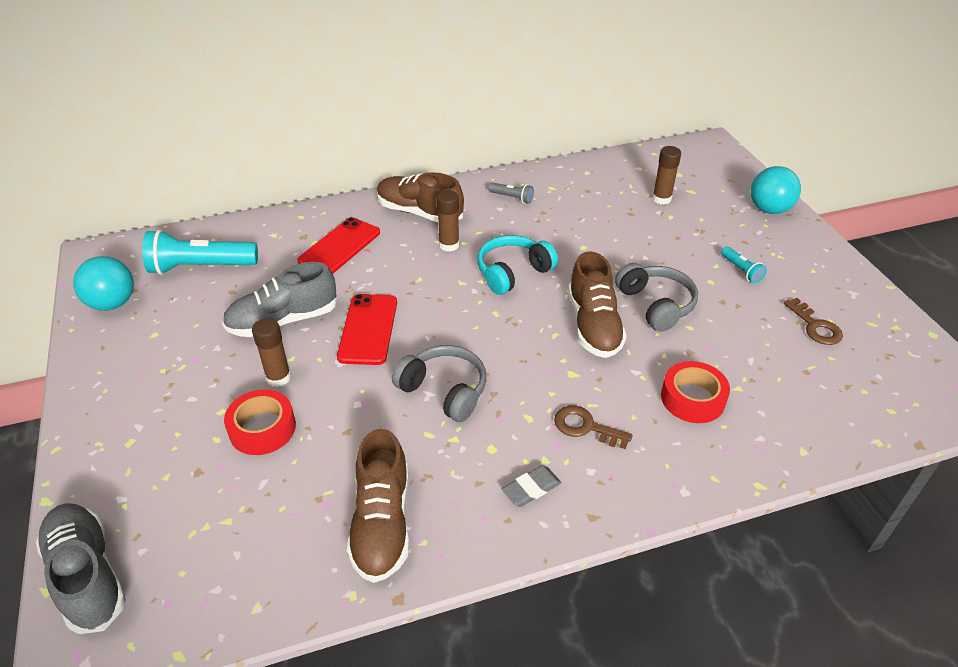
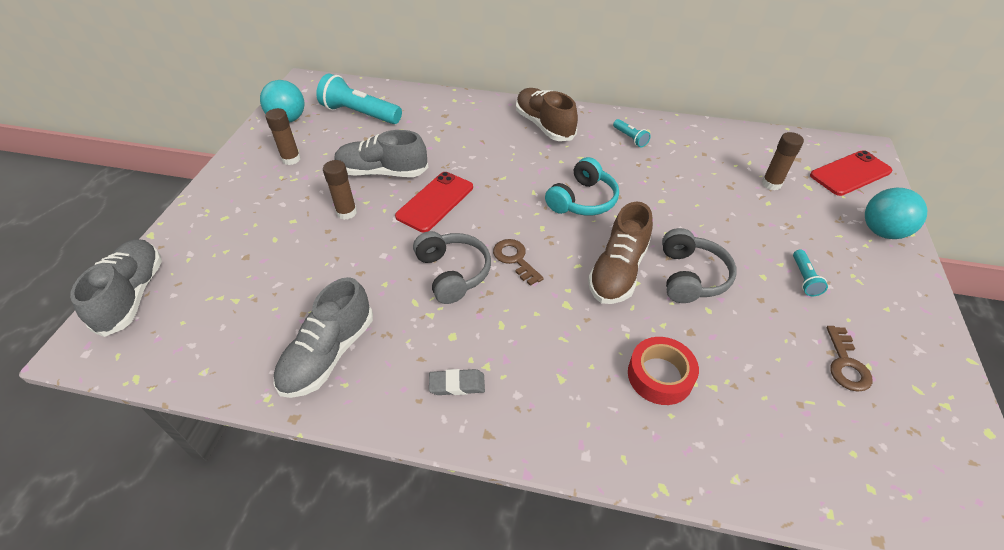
camera: 30 degrees right, 5 degrees up
(262, 428) = (307, 245): red tape -> none
(339, 247) = (464, 132): red phone -> red phone (850, 173)
(382, 523) = (328, 354): brown shoe -> grey shoe
(449, 245) = (547, 159): brown glue stick -> brown glue stick (291, 159)
(512, 198) = (630, 138): grey flashlight -> turquoise flashlight
(513, 273) = (582, 200): turquoise headphones -> turquoise headphones turned 135 degrees clockwise
(586, 427) = (542, 355): brown key -> brown key (515, 259)

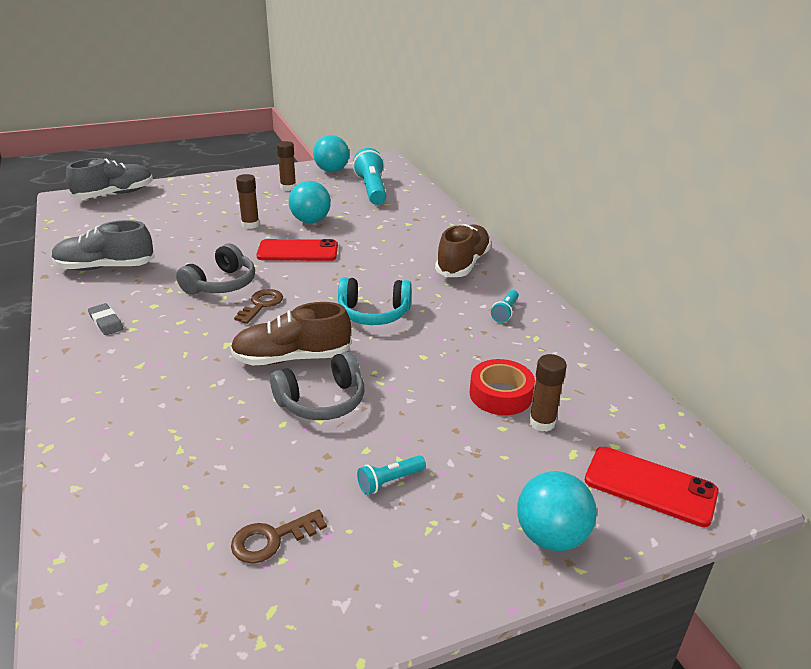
camera: 55 degrees right, 15 degrees down
(382, 172) = (310, 221): grey shoe -> turquoise ball
(660, 376) = (174, 414): red tape -> red tape (500, 394)

